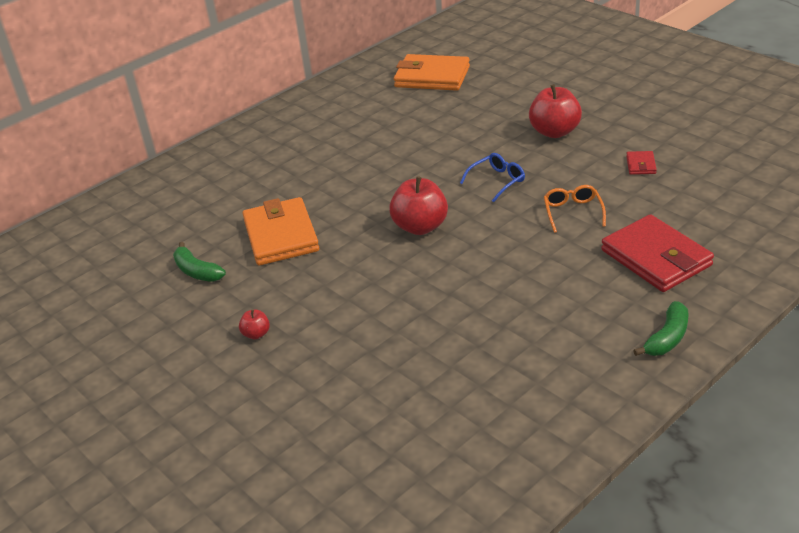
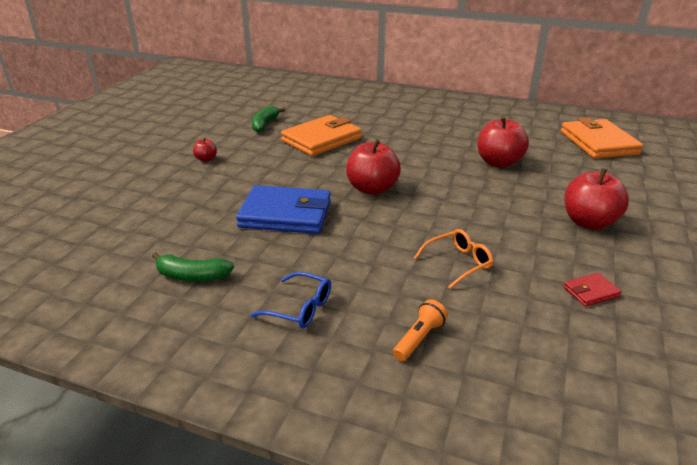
camera: 60 degrees right, 5 degrees down
(426, 140) = (498, 162): none -> red apple
(432, 292) = (285, 214): none -> blue wallet
(497, 181) = (471, 209): blue glasses -> blue glasses (300, 308)
(656, 258) = (419, 338): red wallet -> orange flashlight
(667, 338) = (276, 376): green banana -> green banana (192, 276)

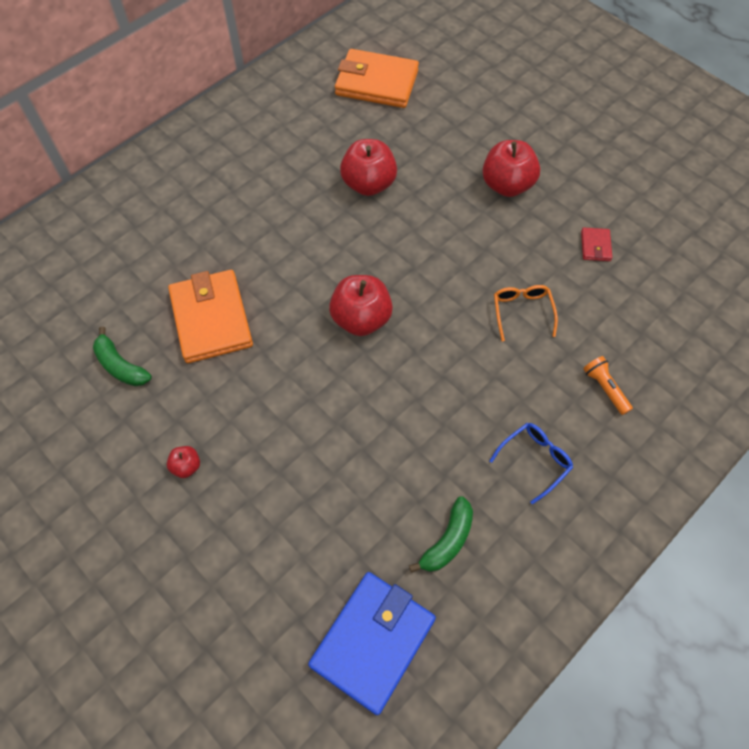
camera: 65 degrees left, 30 degrees up
(285, 214) = (372, 419): blue wallet -> blue wallet (373, 642)

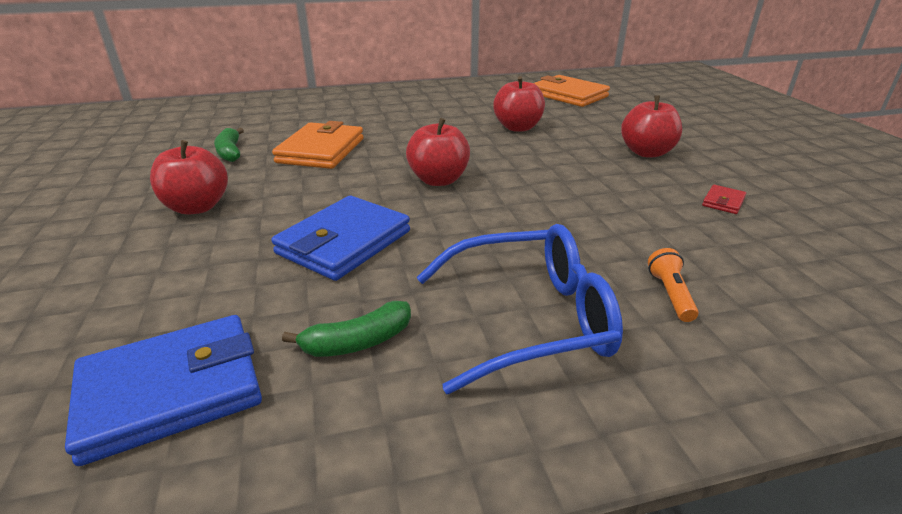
camera: 30 degrees right, 30 degrees down
(186, 466) = (197, 207): red apple -> red apple, size x2.10
(354, 446) = (344, 242): none -> blue wallet
(522, 312) = (604, 217): orange glasses -> none
(535, 460) = (529, 319): blue glasses -> blue glasses, size x2.03

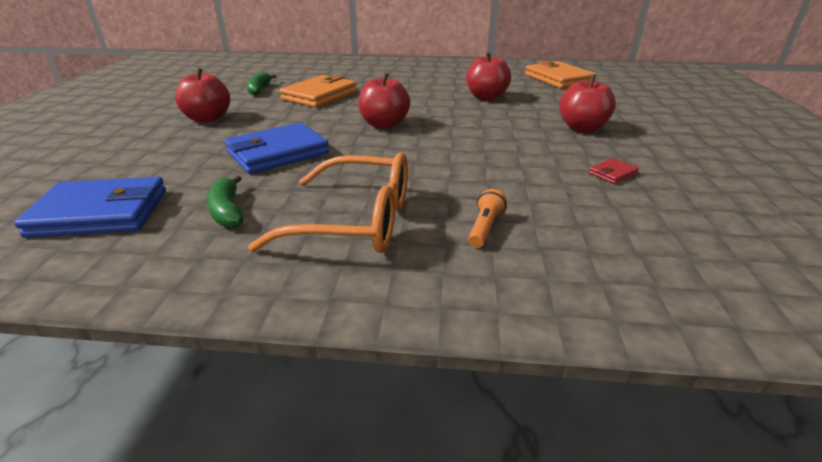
camera: 20 degrees right, 0 degrees up
(357, 342) = (227, 211): green banana -> green banana turned 75 degrees clockwise
(529, 319) = (356, 221): blue glasses -> orange glasses

